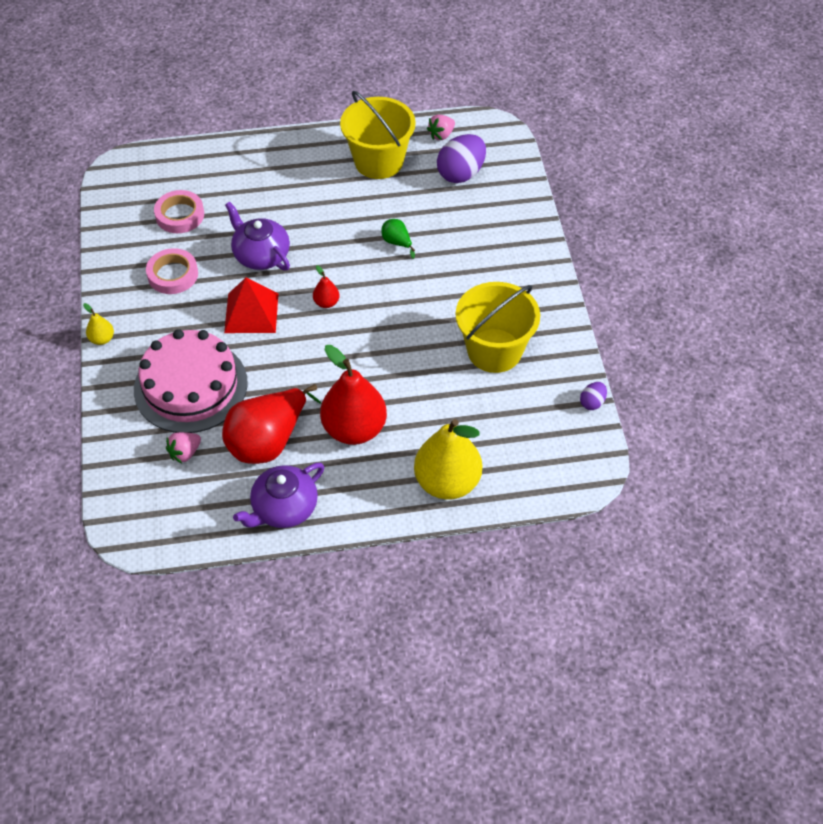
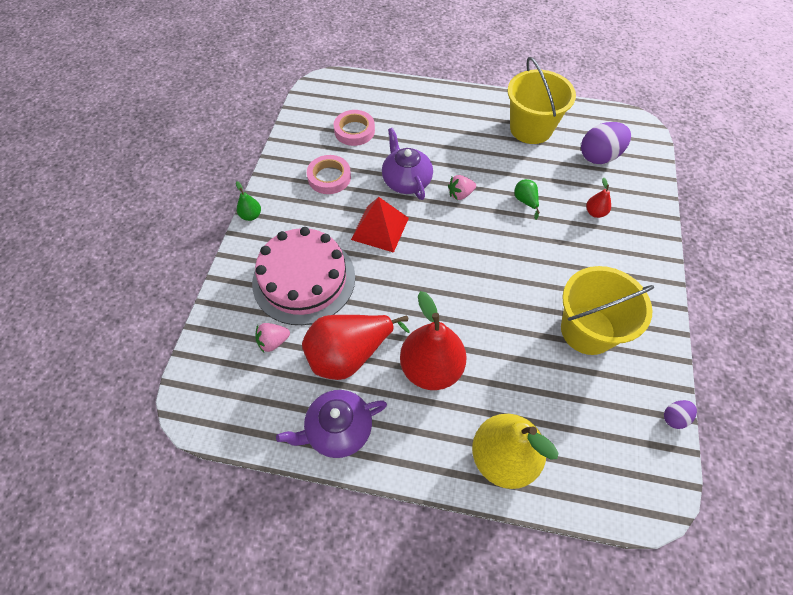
camera: 20 degrees right, 5 degrees up
(102, 339) = (251, 215): yellow pear -> green pear
(326, 302) = (447, 238): red pear -> red pear (595, 212)
(441, 135) = (590, 120): pink strawberry -> pink strawberry (460, 194)

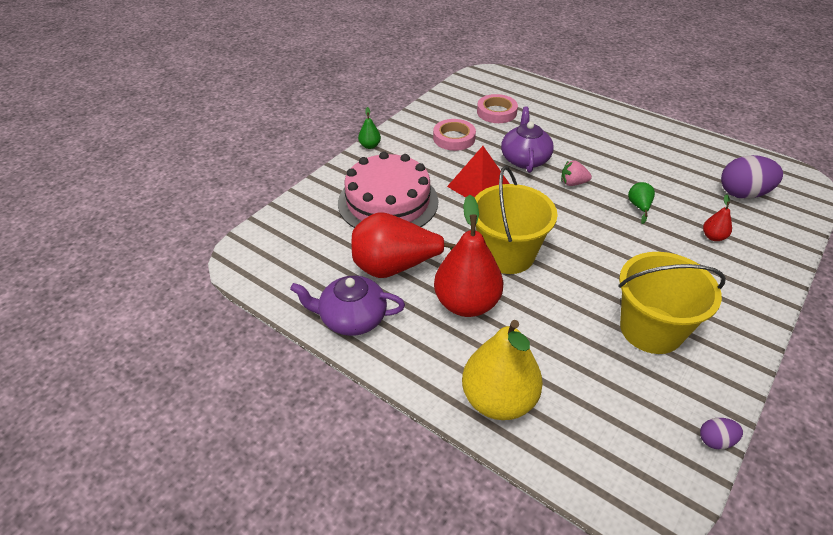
camera: 25 degrees right, 15 degrees down
(273, 342) = (335, 236): pink strawberry -> none
(531, 128) = (676, 153): yellow bucket -> yellow bucket (507, 254)

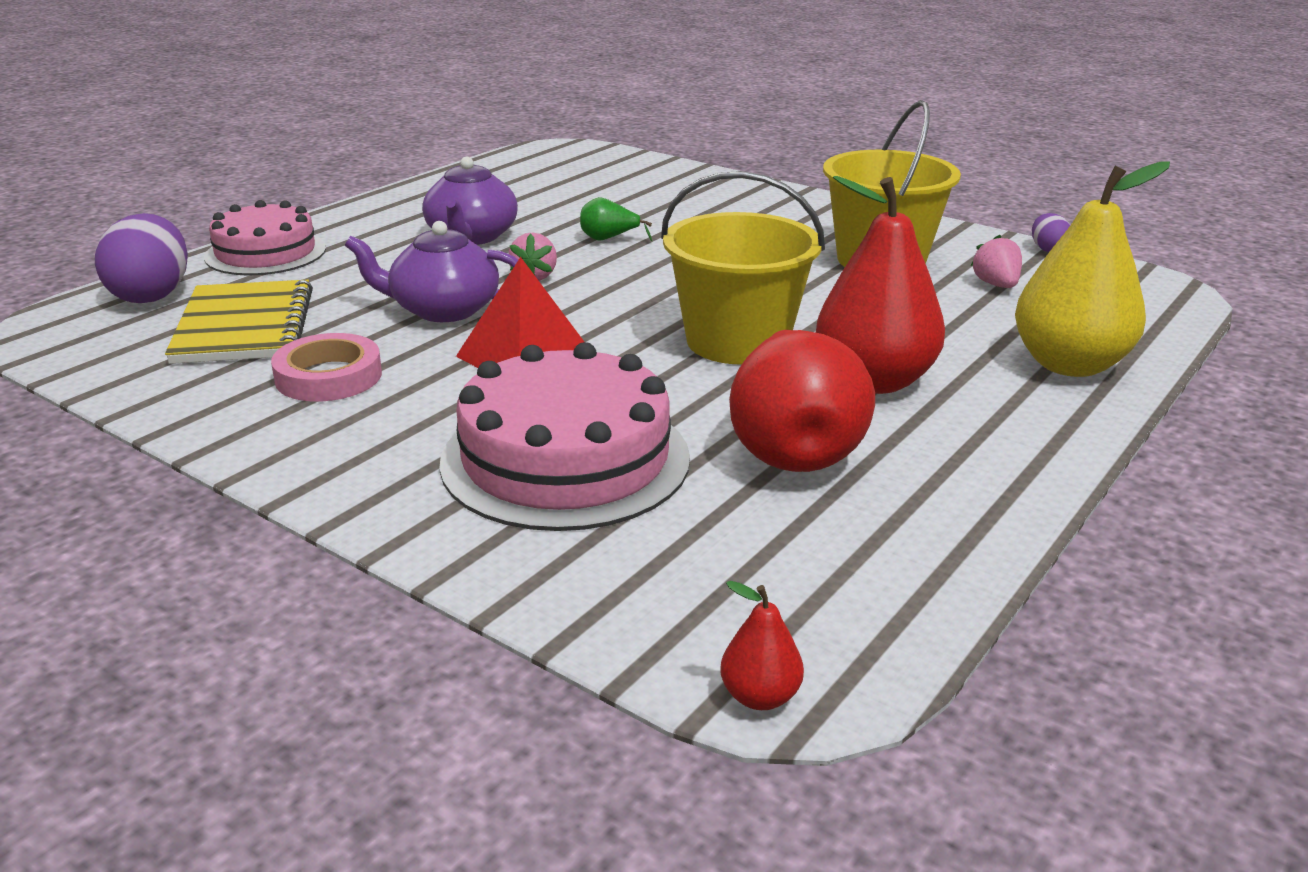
camera: 90 degrees left, 15 degrees down
(352, 318) = (955, 496): purple teapot -> purple teapot (471, 237)
(370, 146) = (307, 489): green pear -> none
(496, 112) = (244, 326): pink tape -> yellow notebook
(576, 104) = (265, 253): none -> pink cake
(624, 388) = (996, 285): none -> pink strawberry
(713, 237) = (681, 206): red pear -> red pear (760, 696)
(743, 194) = (584, 179): purple egg -> purple egg (152, 295)

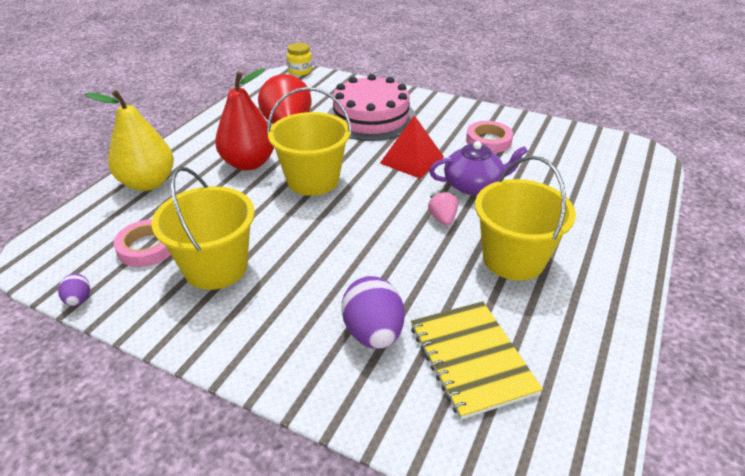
camera: 170 degrees right, 10 degrees up
(152, 295) = (633, 178): purple egg -> purple egg (373, 333)
(244, 326) = (559, 163): yellow notebook -> yellow notebook (471, 359)
(265, 253) = (625, 222): pink cake -> none
(471, 237) = (513, 259): purple teapot -> yellow bucket
(608, 239) = (415, 269): green pear -> none
(760, 696) = (300, 71): red pear -> yellow jar
(996, 285) = (147, 247): pink strawberry -> pink tape

